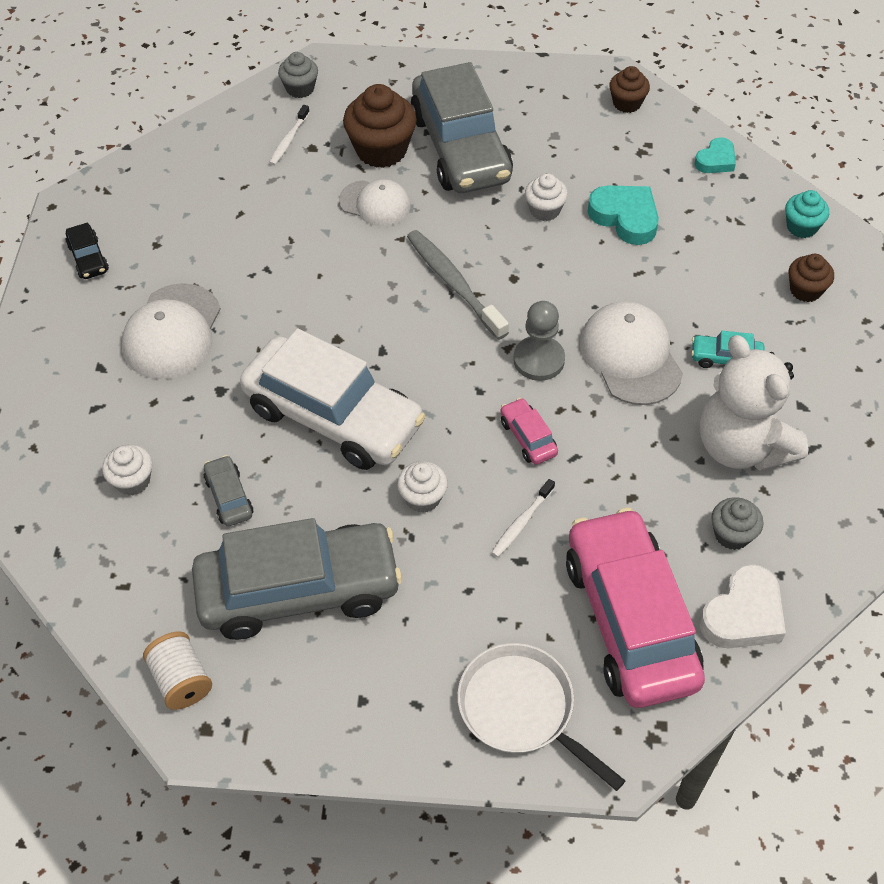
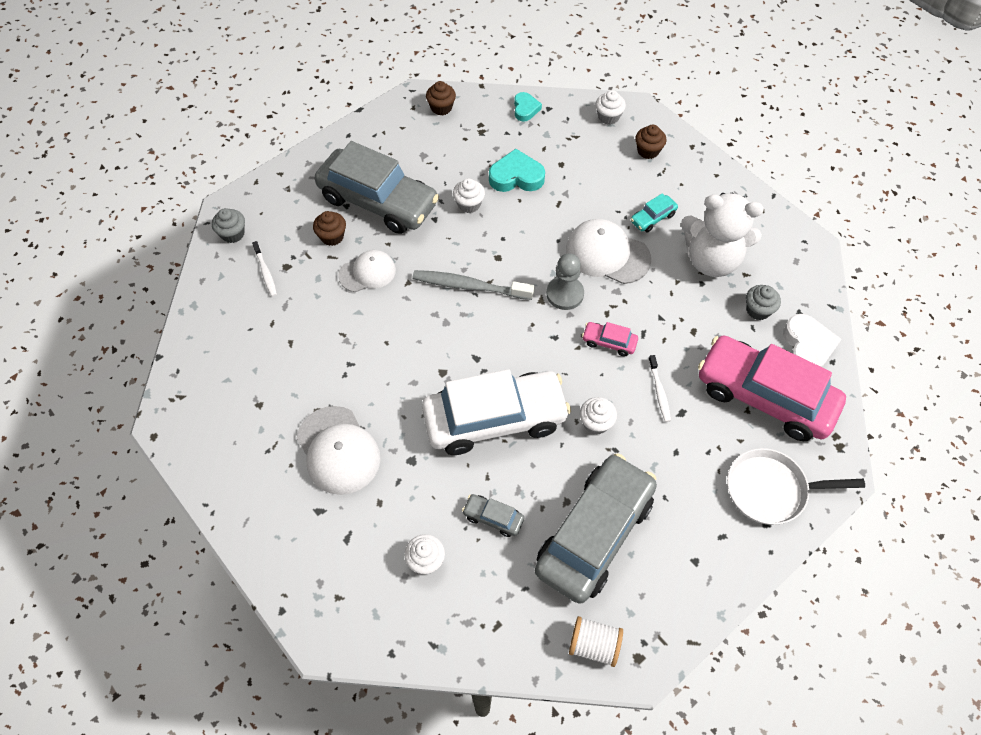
camera: 45 degrees left, 5 degrees up
(88, 258) = (223, 449): black car -> none
(381, 150) = (332, 236): brown cupcake -> brown cupcake, size x0.57
(801, 227) = (608, 117): turquoise cupcake -> white cupcake

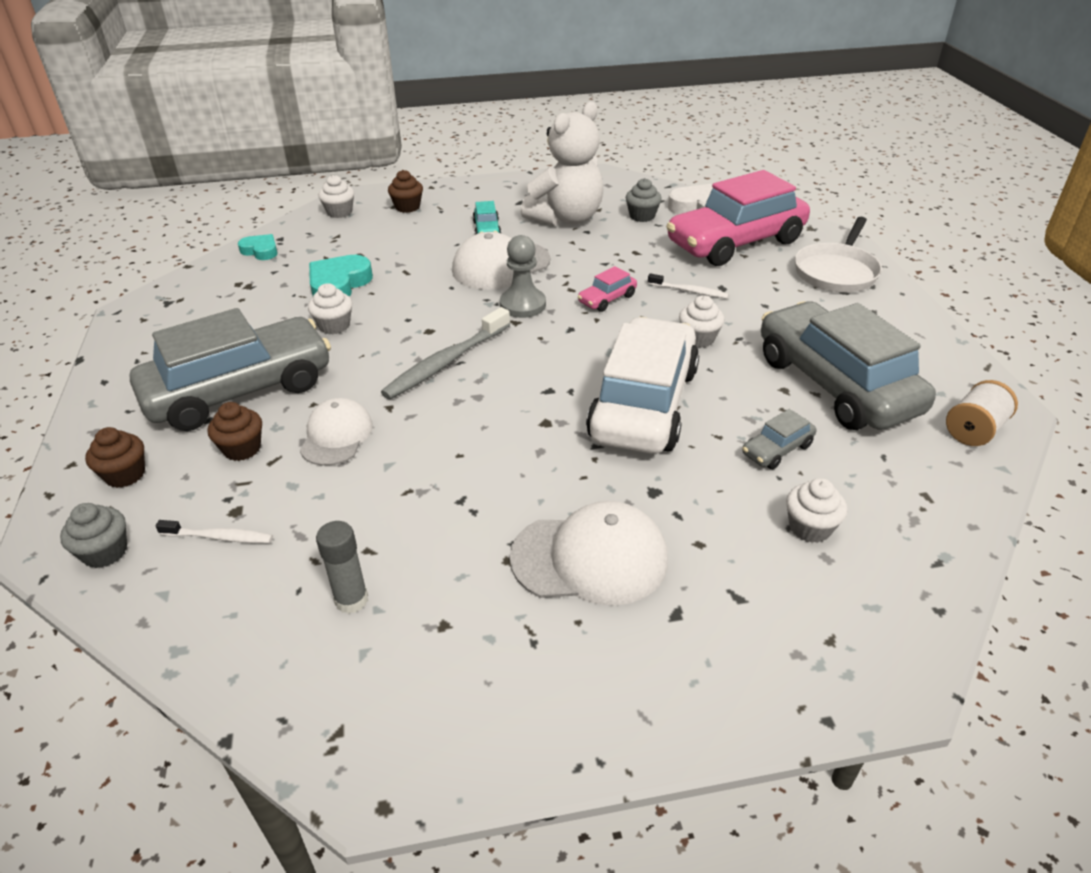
camera: 60 degrees left, 20 degrees down
(255, 355) = (351, 600): none -> grey glue stick
(441, 108) = (175, 300): brown cupcake -> brown cupcake (125, 475)

